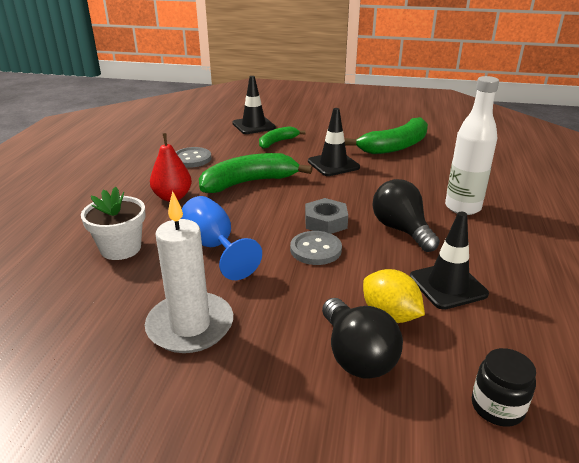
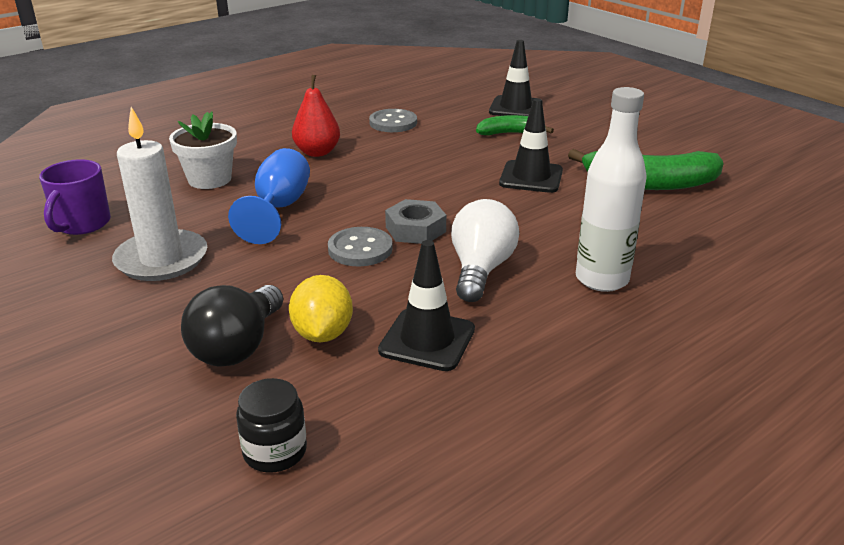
camera: 40 degrees right, 0 degrees up
(65, 334) = (82, 224): none -> purple mug
(249, 182) = (408, 164): green banana -> none
(401, 230) = (481, 270): black light bulb -> white light bulb

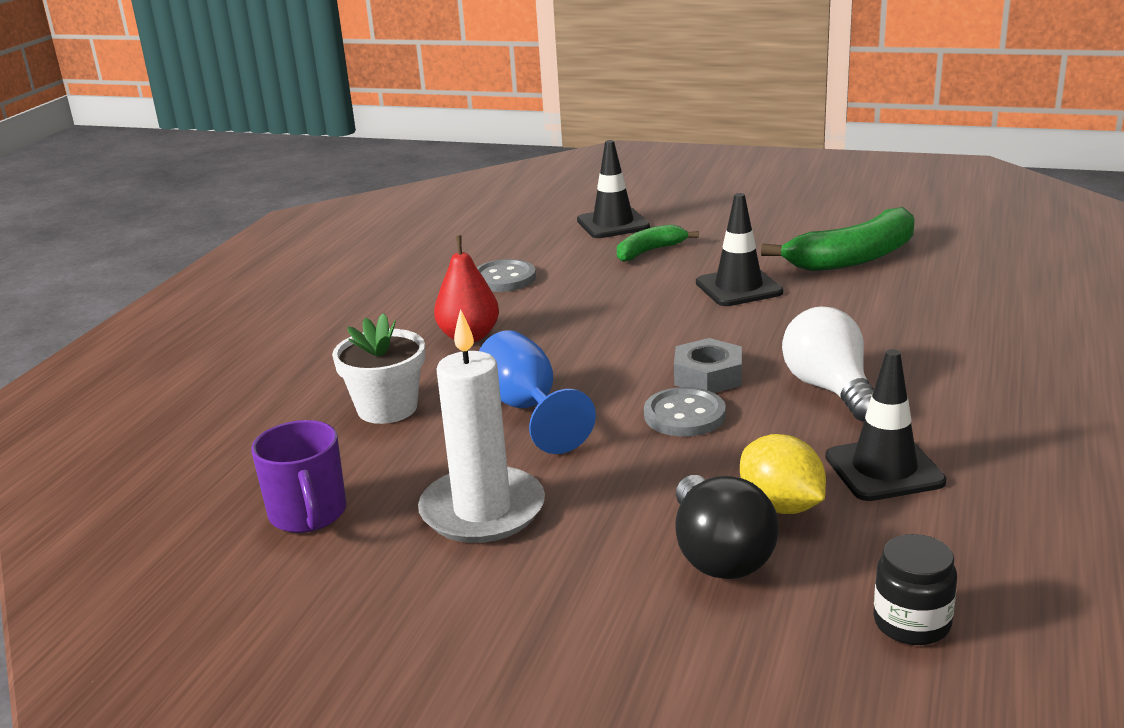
camera: 30 degrees left, 5 degrees down
(602, 279) = (944, 357): white bottle -> none

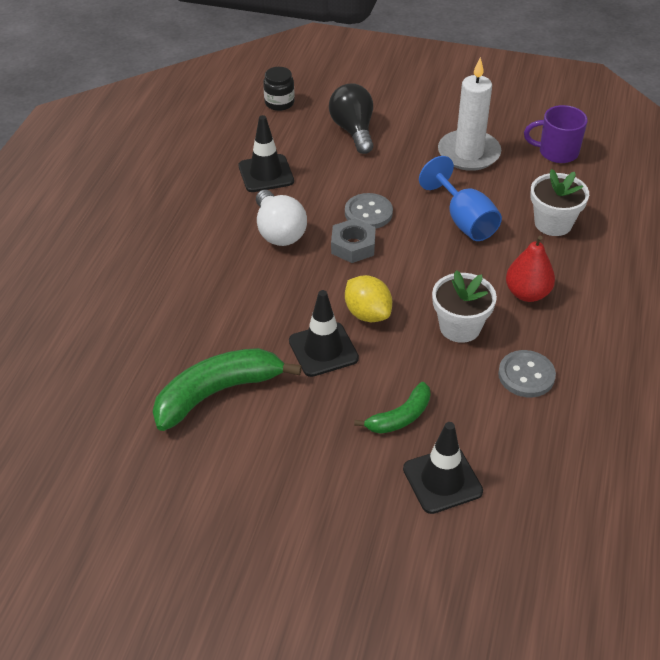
camera: 175 degrees right, 20 degrees up
(308, 514) = (557, 152): purple mug -> purple mug turned 60 degrees counterclockwise
(568, 308) = (460, 327): none -> white flower pot
(781, 506) = (322, 154): yellow lemon -> yellow lemon (367, 314)

